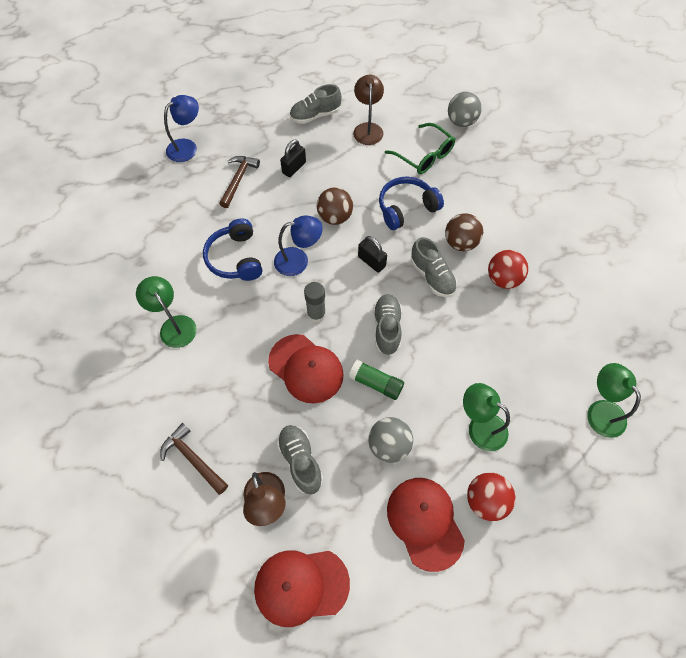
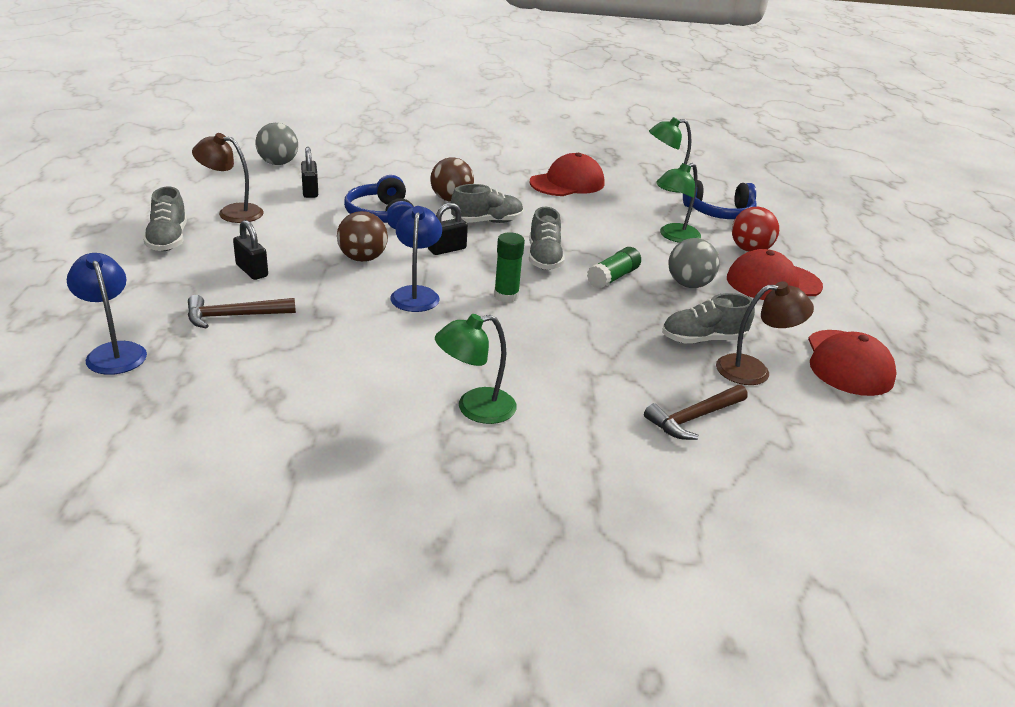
camera: 80 degrees left, 30 degrees down
(235, 258) = (382, 340): blue headphones -> blue headphones (719, 212)
(238, 180) = (234, 316): brown hammer -> brown hammer turned 45 degrees counterclockwise
(306, 368) = (581, 316): red cap -> red cap (567, 183)
(316, 314) = (506, 296): grey glue stick -> green glue stick
(387, 328) = (544, 258): grey shoe -> grey shoe turned 105 degrees counterclockwise
(424, 155) = (310, 191): green glasses -> black padlock
(503, 279) = (509, 191): red ball -> none

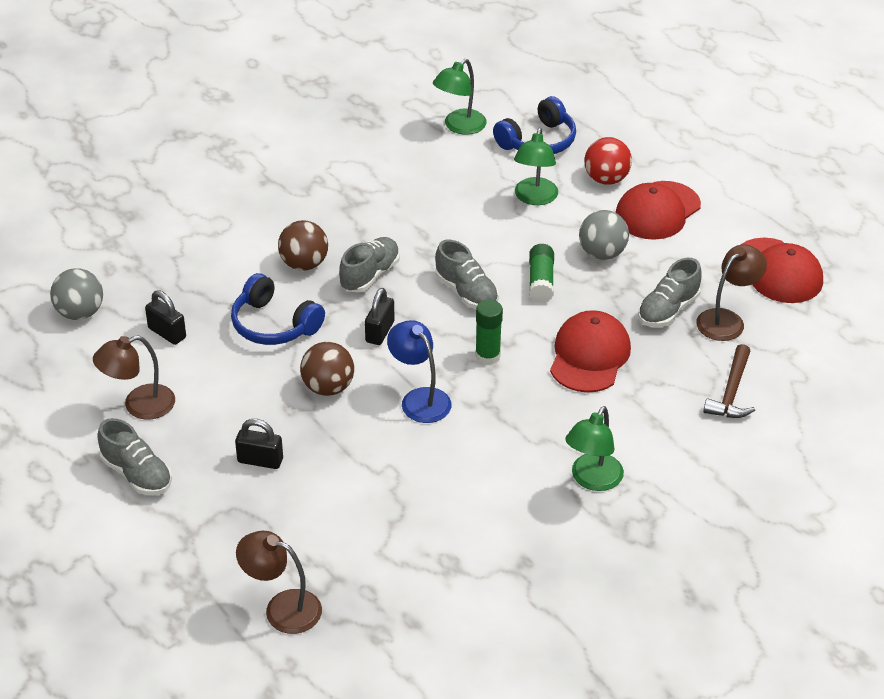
camera: 35 degrees left, 10 degrees up
(114, 352) = (282, 608): blue lamp -> brown lamp
(234, 316) = (317, 514): brown hammer -> none
(567, 183) = (374, 176): red cap -> red cap (589, 356)

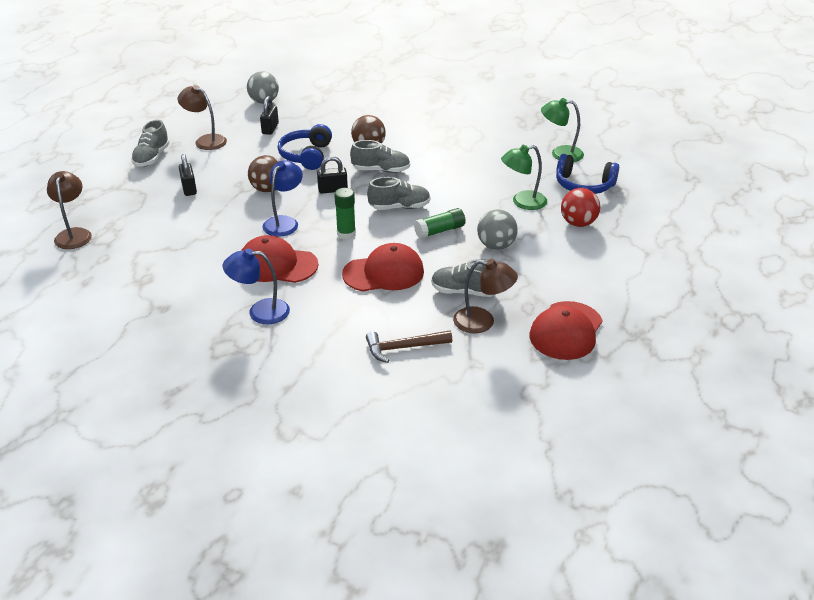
camera: 60 degrees right, 5 degrees down
(466, 292) = (399, 207): grey shoe -> grey shoe turned 120 degrees counterclockwise
(592, 480) = (260, 312): green lamp -> blue lamp
(657, 211) = (570, 255): red cap -> red cap (277, 265)

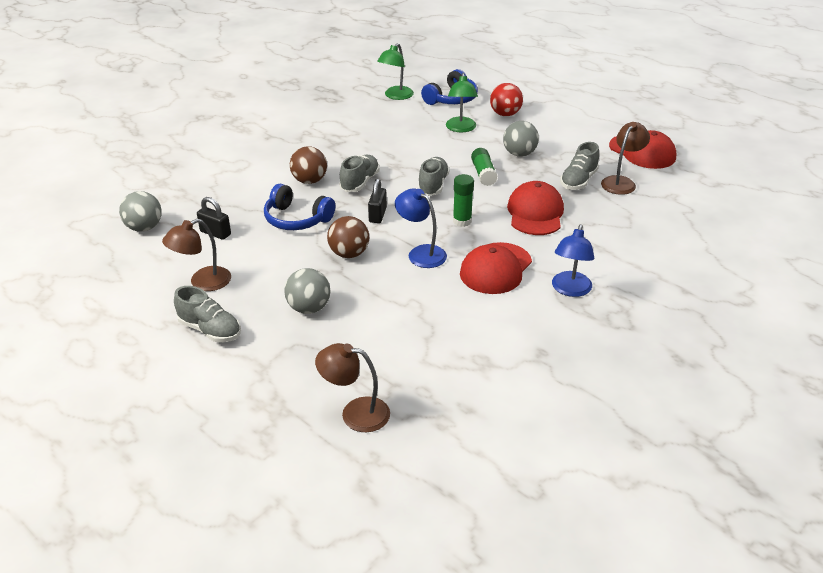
camera: 70 degrees left, 0 degrees up
(189, 188) = (309, 308): black padlock -> grey ball
(404, 348) = (645, 223): brown hammer -> none

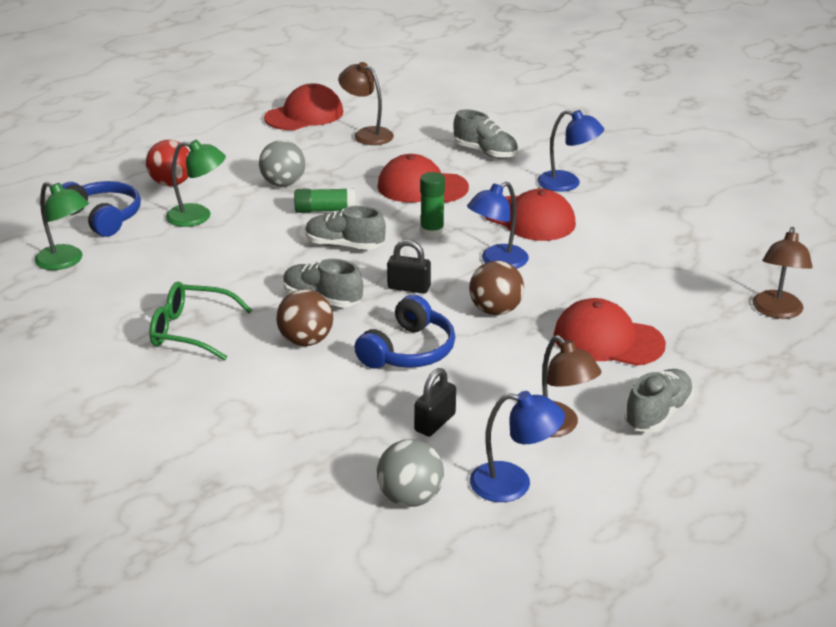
camera: 85 degrees left, 5 degrees down
(147, 265) = (513, 484): none -> blue lamp
(309, 308) = (608, 340): grey ball -> red cap
(320, 143) = (192, 331): none -> green glasses
(578, 181) = (358, 156): grey shoe -> grey shoe (485, 152)

